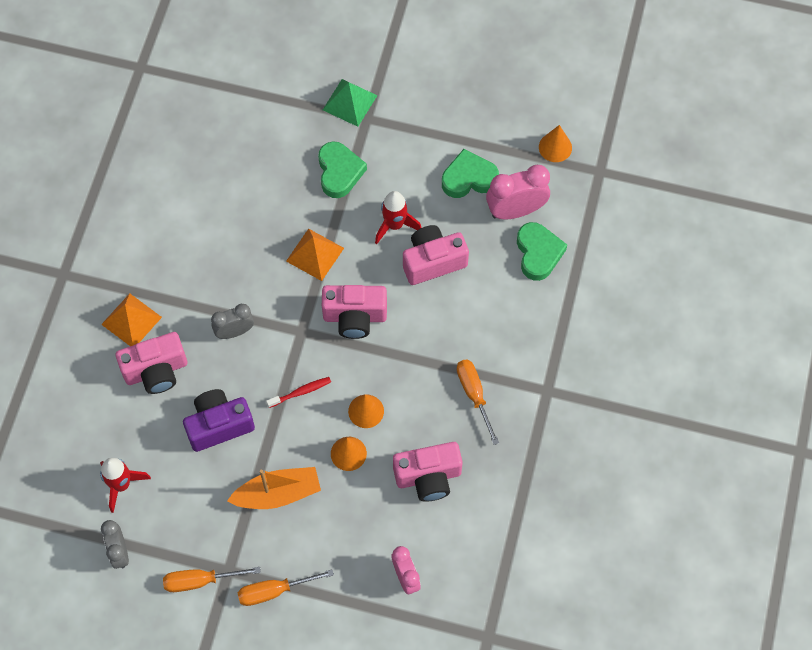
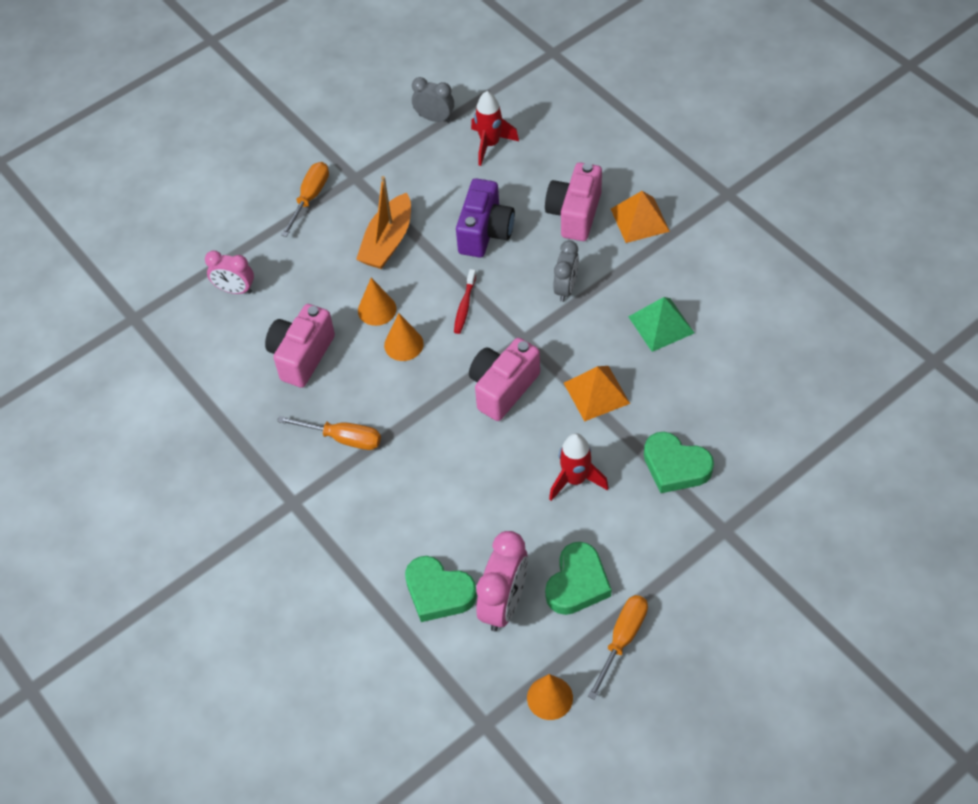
camera: 130 degrees right, 10 degrees down
(200, 581) = (363, 156): orange screwdriver -> orange screwdriver (622, 639)
(349, 102) = (756, 525): green pyramid -> green pyramid (661, 324)
(433, 261) = (507, 489): pink camera -> none

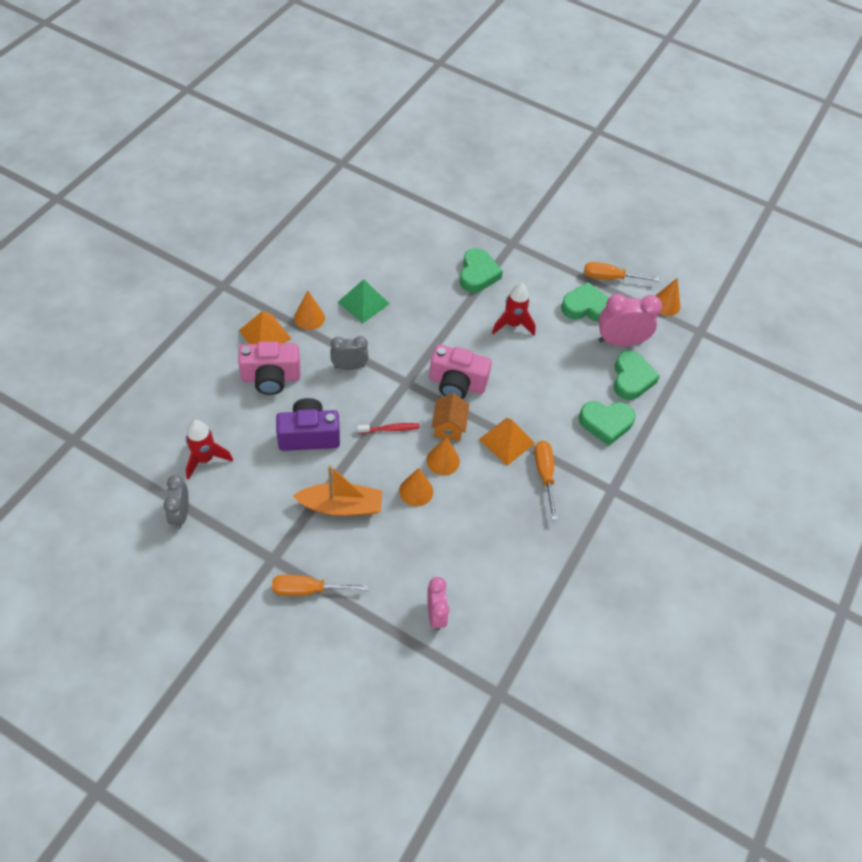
camera: 120 degrees left, 0 degrees up
(301, 356) = (483, 532): pink camera -> none
(384, 532) = (606, 423): none -> green heart
(446, 363) = (448, 426): none -> orange house
(596, 393) = (437, 328): orange pyramid -> orange pyramid (507, 441)
(653, 265) = (309, 317): none -> orange cone

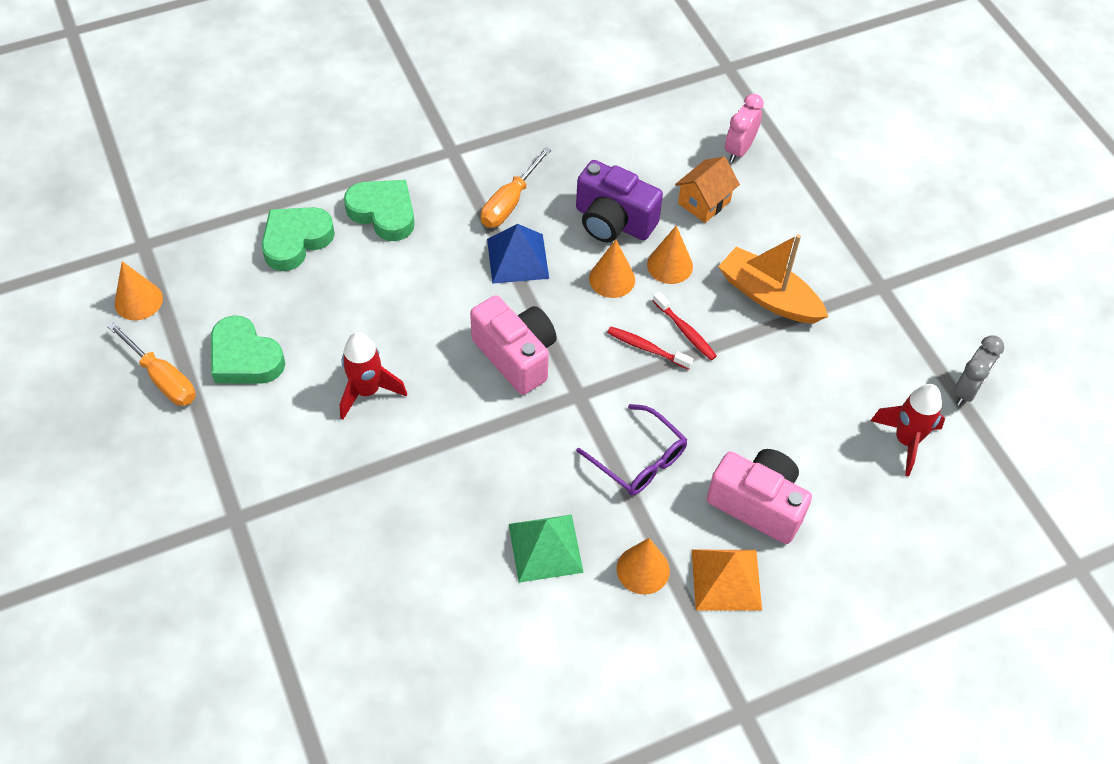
camera: 140 degrees left, 0 degrees up
(308, 589) = (858, 237): orange screwdriver -> none
(309, 435) = (755, 397): purple camera -> purple camera (613, 222)
(349, 366) = (638, 459): grey clock -> purple glasses
(375, 452) = (685, 331): none -> red toothbrush
(448, 426) = (572, 311): orange house -> orange house (704, 202)
(478, 274) = (338, 495): green heart -> none
(507, 441) = (517, 258): orange pyramid -> blue pyramid
(620, 341) = (255, 290): pink clock -> none

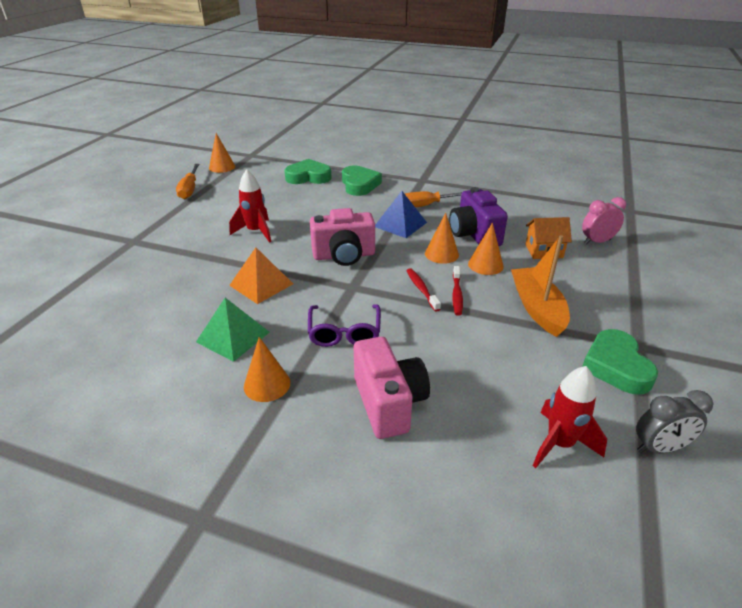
camera: 45 degrees right, 20 degrees down
(245, 358) = (228, 198): green heart -> green heart (616, 366)
(516, 356) = (344, 256): pink camera -> pink camera turned 75 degrees clockwise
(726, 579) = (308, 428): orange pyramid -> orange pyramid (261, 284)

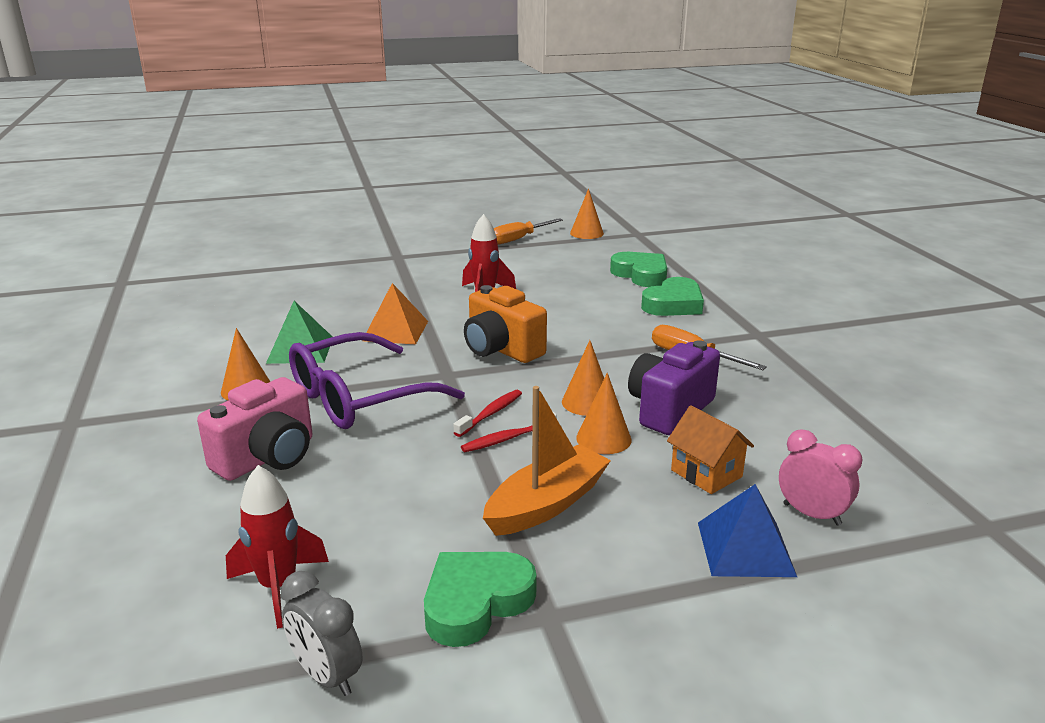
camera: 55 degrees right, 10 degrees down
(344, 256) = (501, 349): pink camera -> orange camera
(344, 332) = (360, 397): purple glasses -> purple glasses, size x1.65
(400, 224) = (618, 357): blue pyramid -> blue pyramid (745, 548)

